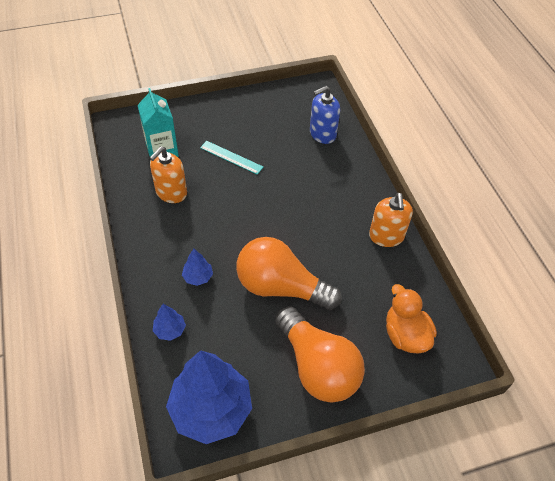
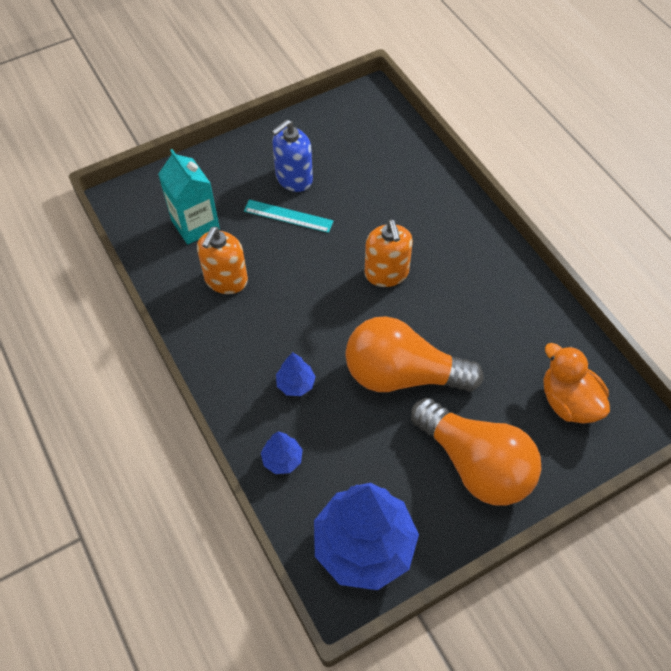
camera: 10 degrees left, 5 degrees up
(322, 134) = (395, 161): blue soap dispenser -> blue soap dispenser (294, 178)
(386, 236) = (512, 281): orange soap dispenser -> orange soap dispenser (386, 273)

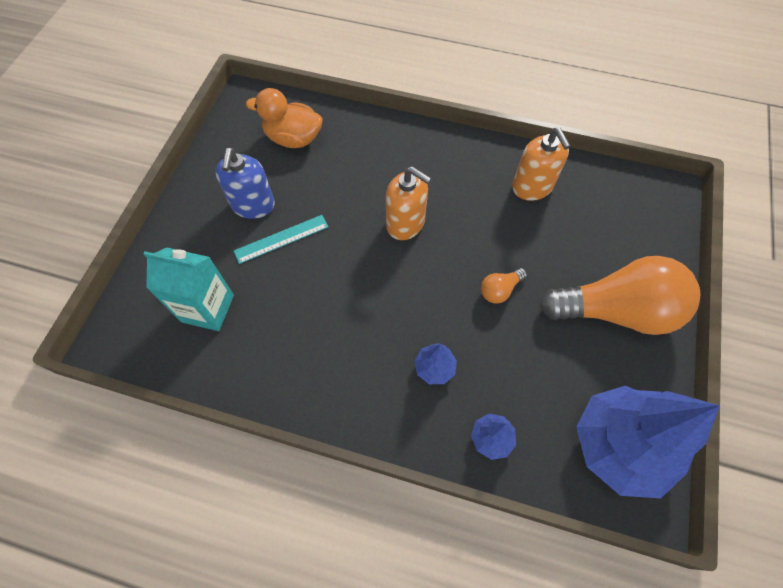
camera: 45 degrees left, 5 degrees up
(226, 280) = (286, 333): orange soap dispenser -> orange soap dispenser (532, 187)
(402, 374) = (499, 290): orange light bulb -> orange light bulb, size x0.41
(568, 401) = (618, 214): orange duck -> orange duck (293, 138)

